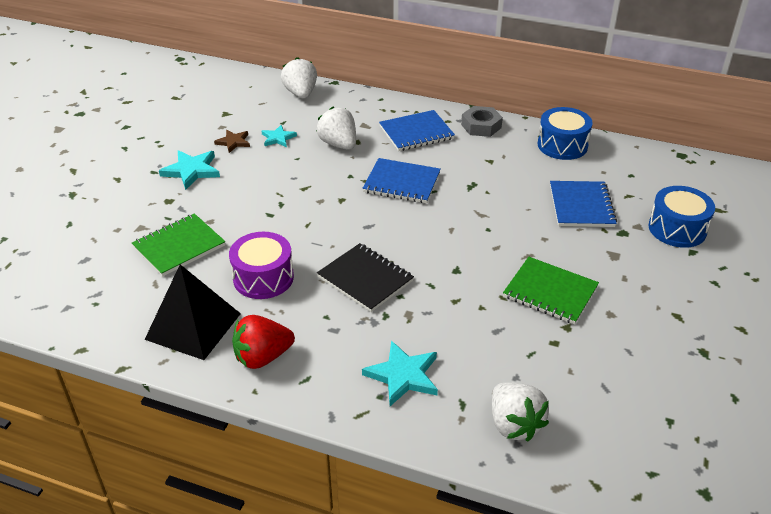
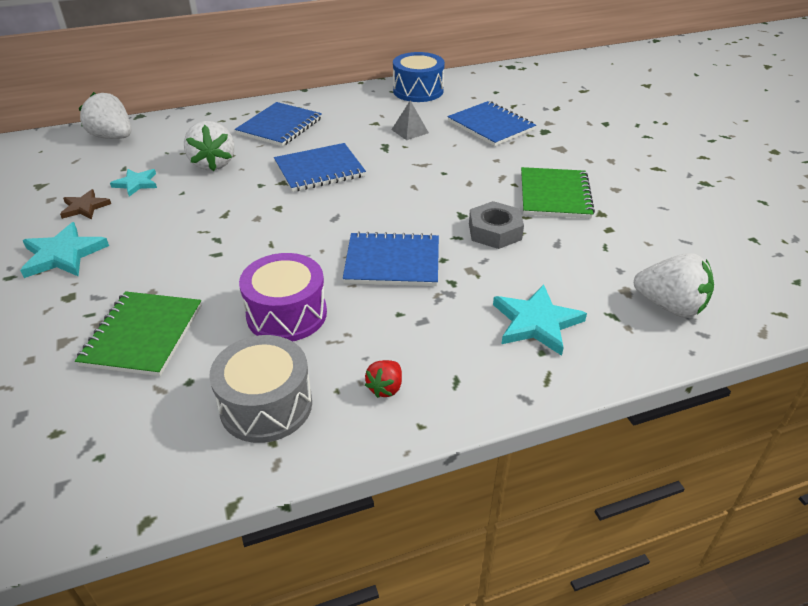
camera: 40 degrees left, 0 degrees up
(193, 326) = (266, 405): black pyramid -> grey drum
(262, 357) = (385, 388): red strawberry -> red strawberry, size x0.53
(339, 144) = (213, 164): white strawberry -> white strawberry turned 120 degrees counterclockwise
(365, 279) = (392, 262): black notebook -> blue notebook
(481, 126) = (332, 101): grey nut -> grey nut (495, 231)
(507, 180) = (410, 131): none -> grey pyramid
(550, 292) = (554, 195): green notebook -> green notebook turned 75 degrees counterclockwise
(677, 229) = (575, 113): blue drum -> none

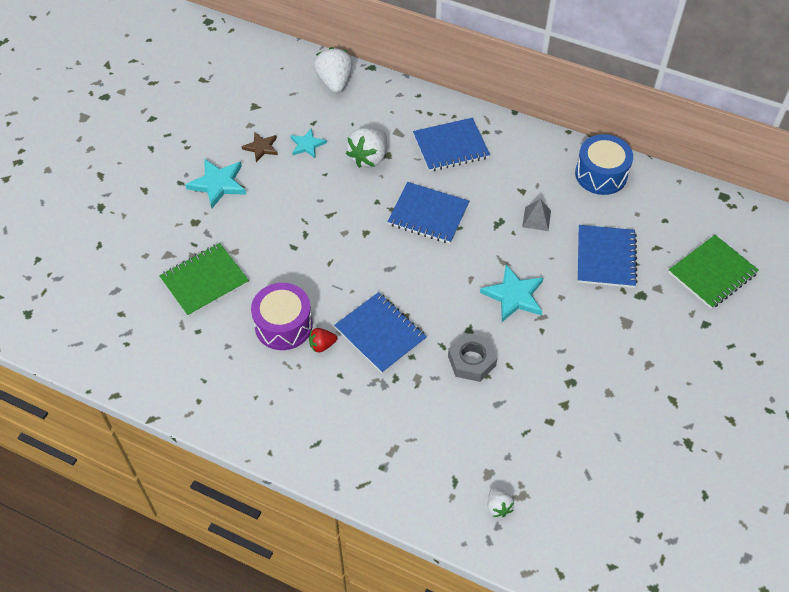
camera: 45 degrees right, 15 degrees up
(266, 405) = (216, 377): grey drum -> none
(385, 388) = (278, 416): red strawberry -> red strawberry (322, 345)
(536, 322) = (405, 447): turquoise star -> turquoise star (514, 296)
(554, 195) = (555, 363): green notebook -> green notebook (712, 273)
(670, 306) = (498, 507): white strawberry -> white strawberry, size x0.53

